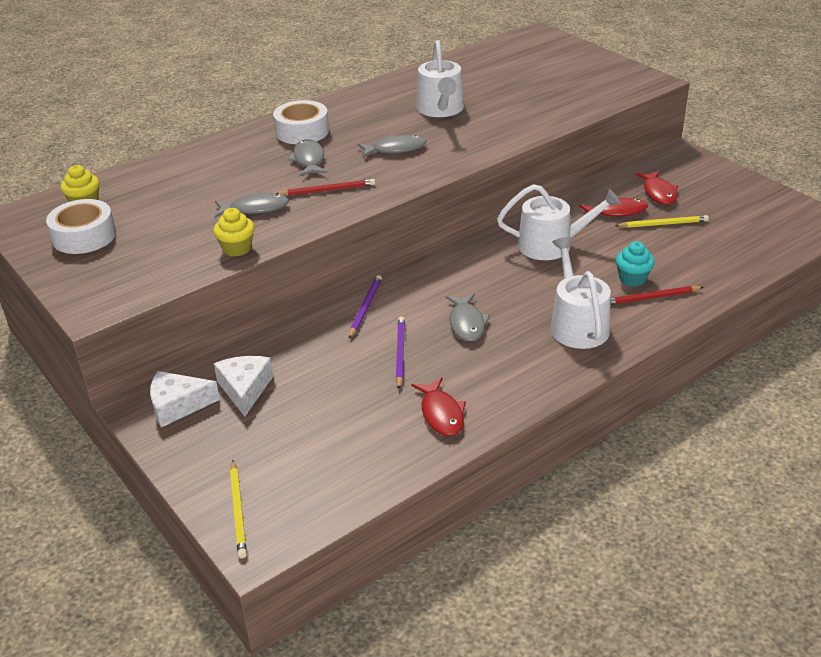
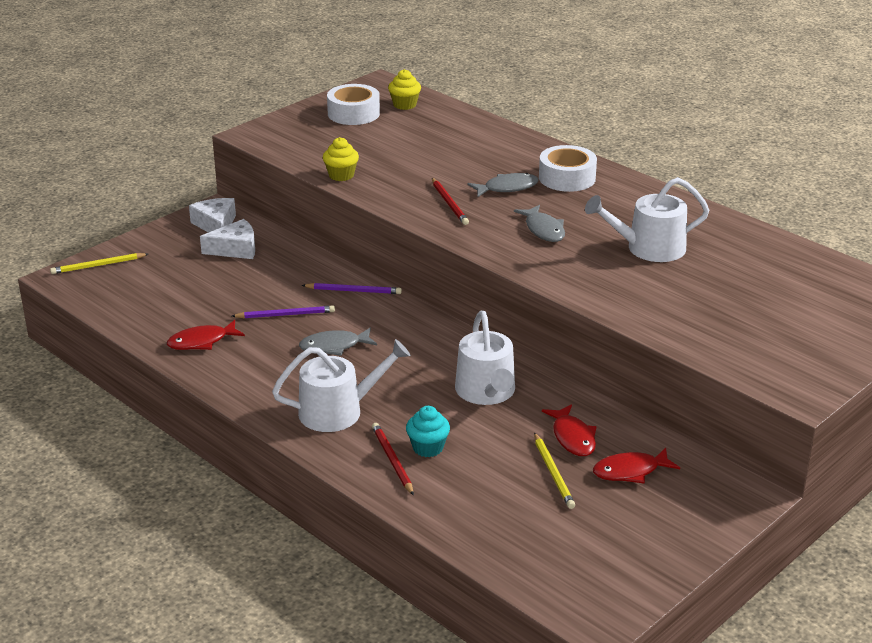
camera: 80 degrees right, 5 degrees down
(255, 208) = (409, 174): grey fish -> none

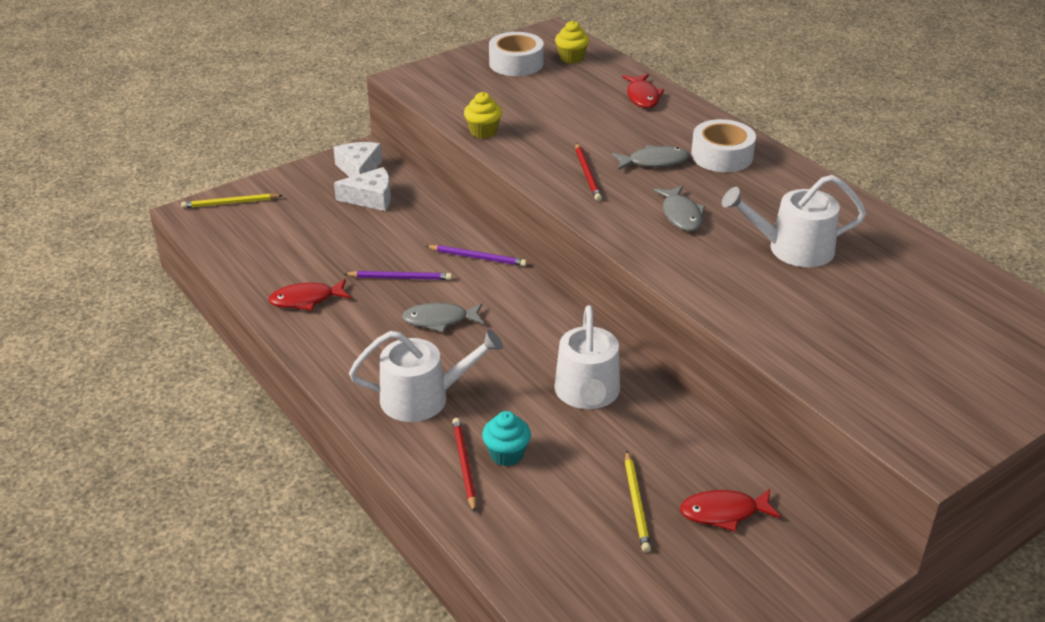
camera: 10 degrees right, 5 degrees up
(572, 437) = (668, 461): red fish -> red fish (642, 96)

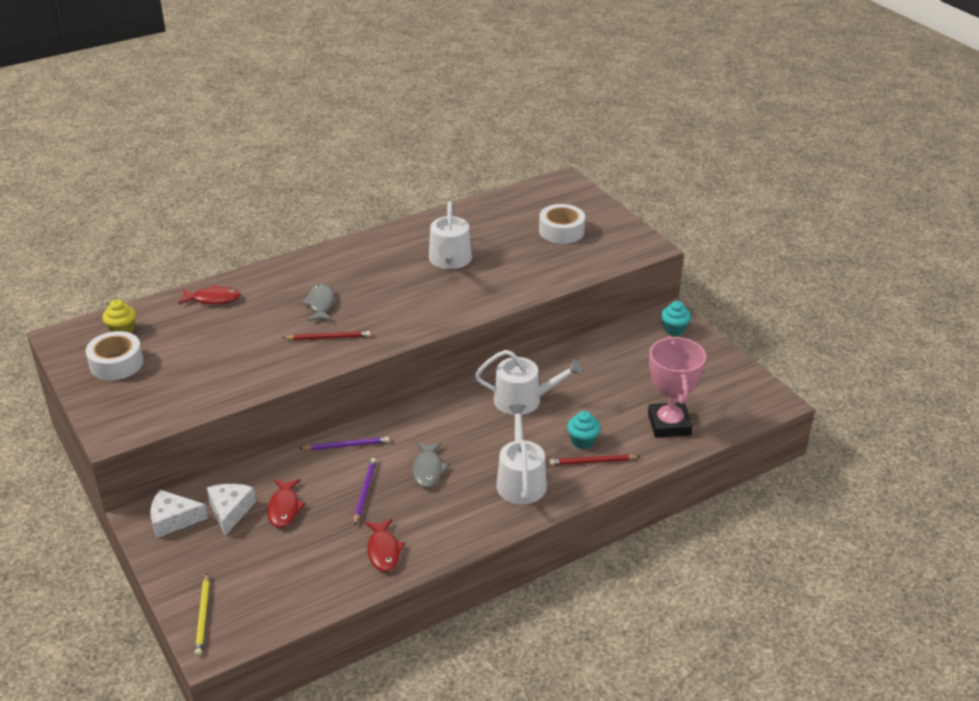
camera: 85 degrees left, 0 degrees up
(478, 257) = (346, 445): purple pencil -> purple pencil turned 60 degrees clockwise
(483, 132) = (239, 389): yellow cupcake -> none
(558, 551) = (669, 424): none -> pink trophy
(636, 503) = (629, 389): yellow pencil -> none
(681, 215) = (398, 300): grey fish -> none
(722, 156) = (322, 272): white tape -> white tape (561, 231)
(723, 512) = (636, 356): red fish -> red fish (284, 508)
(815, 563) = (674, 329): none -> turquoise cupcake

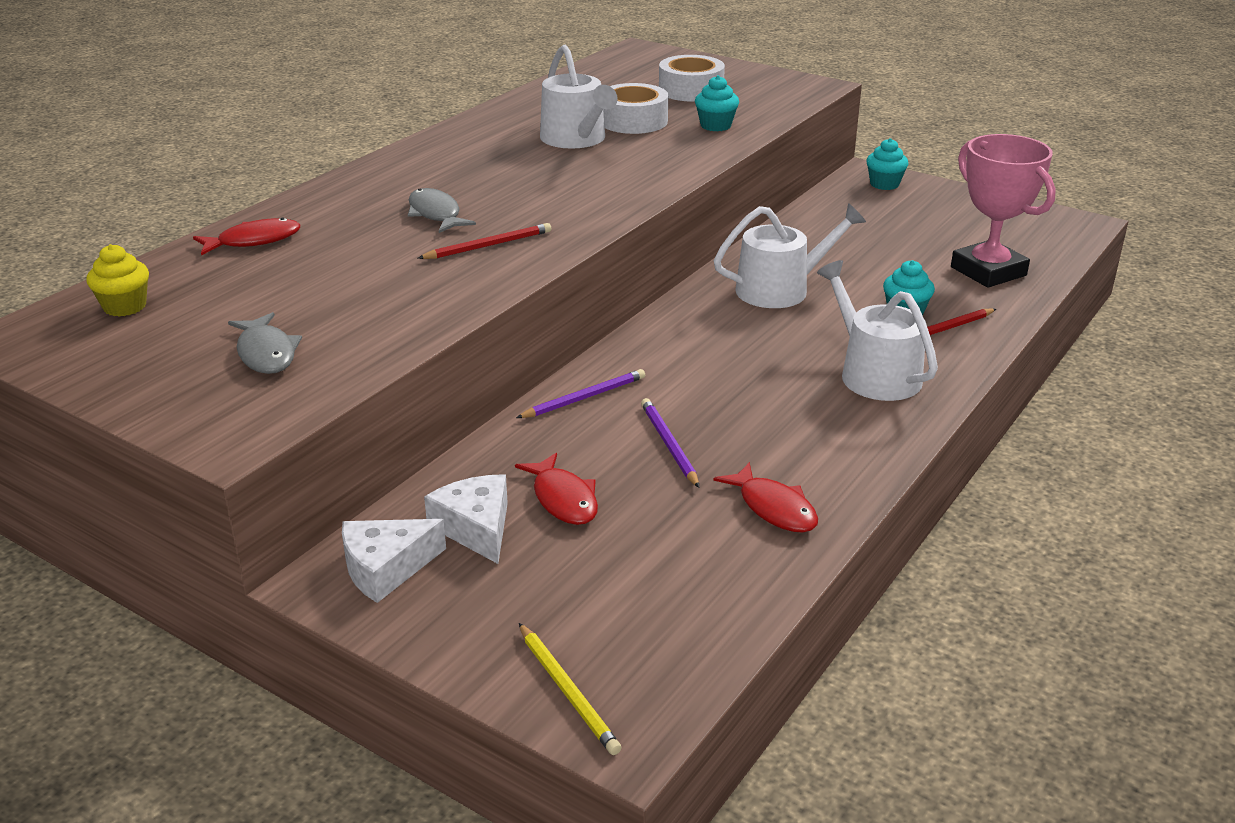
camera: 25 degrees left, 5 degrees down
(116, 363) = (151, 348): white tape -> white tape (633, 121)
(428, 470) = (734, 395): grey fish -> grey fish (266, 353)
(546, 270) = (715, 126): none -> turquoise cupcake

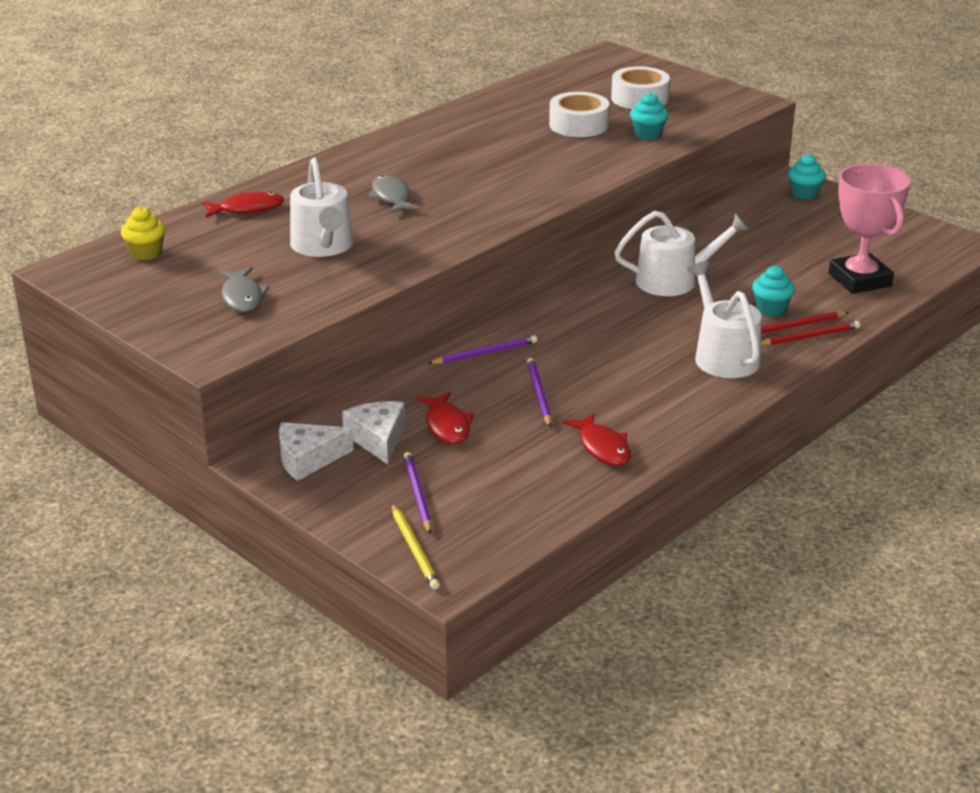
camera: 10 degrees right, 0 degrees up
(488, 245) = (426, 227): red pencil -> red pencil (809, 337)
(550, 604) = (417, 494): none -> purple pencil
(576, 139) = (525, 139): white watering can -> white watering can (323, 246)

